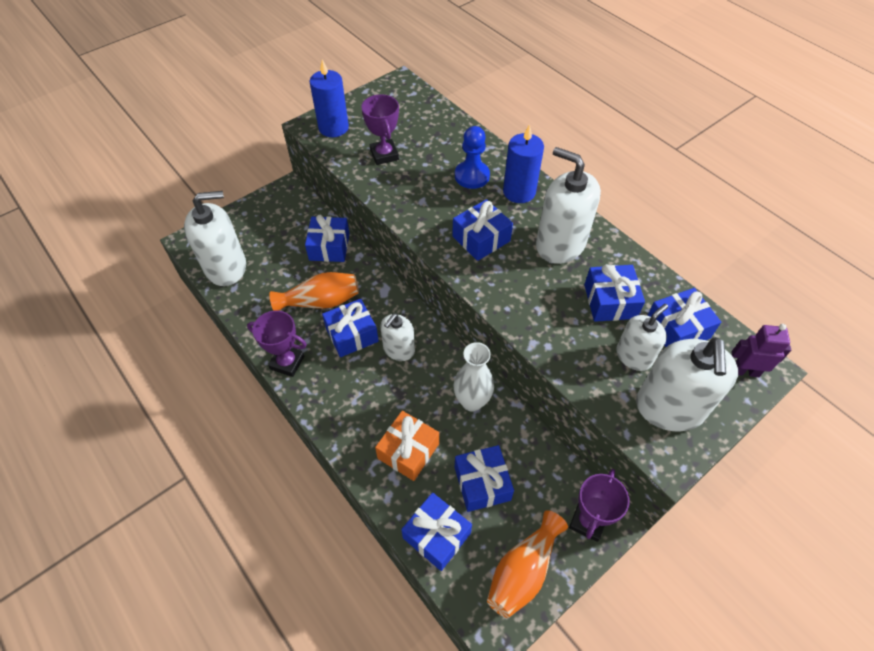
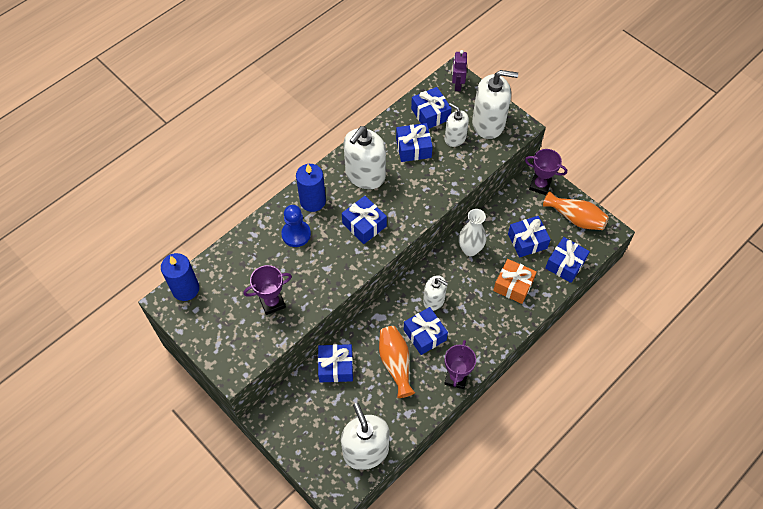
camera: 95 degrees left, 5 degrees up
(333, 128) = (235, 350): blue candle -> blue candle (185, 289)

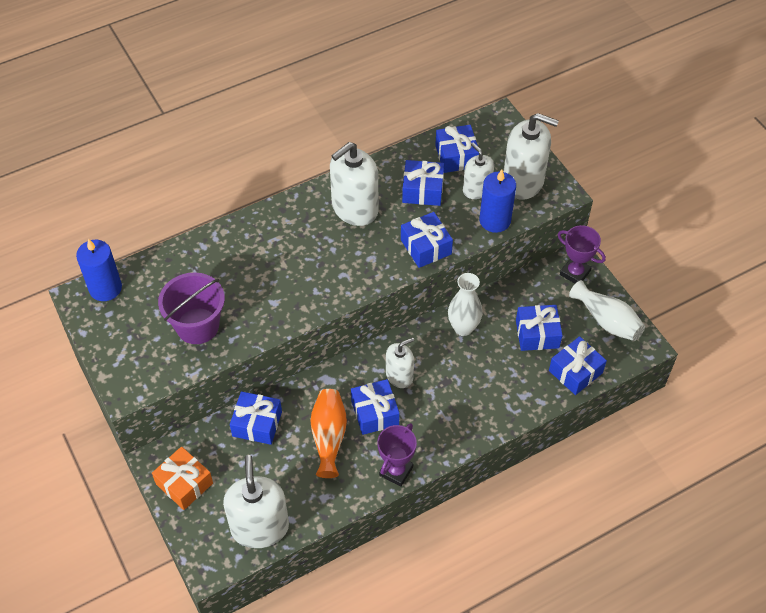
camera: 15 degrees right, 5 degrees down
(272, 302) = (197, 326): purple trophy -> purple bucket
(296, 234) = (251, 256): blue pawn -> none
(312, 201) = (283, 224): blue candle -> blue candle (495, 220)
(364, 225) = (334, 264): blue gift -> blue gift (426, 247)
(434, 300) = (399, 376): white soap dispenser -> white soap dispenser turned 75 degrees counterclockwise
(457, 85) = (500, 130): purple robot -> none
(513, 285) = (502, 381): orange gift -> orange gift (184, 483)
(575, 218) = (606, 321): orange vase -> white vase

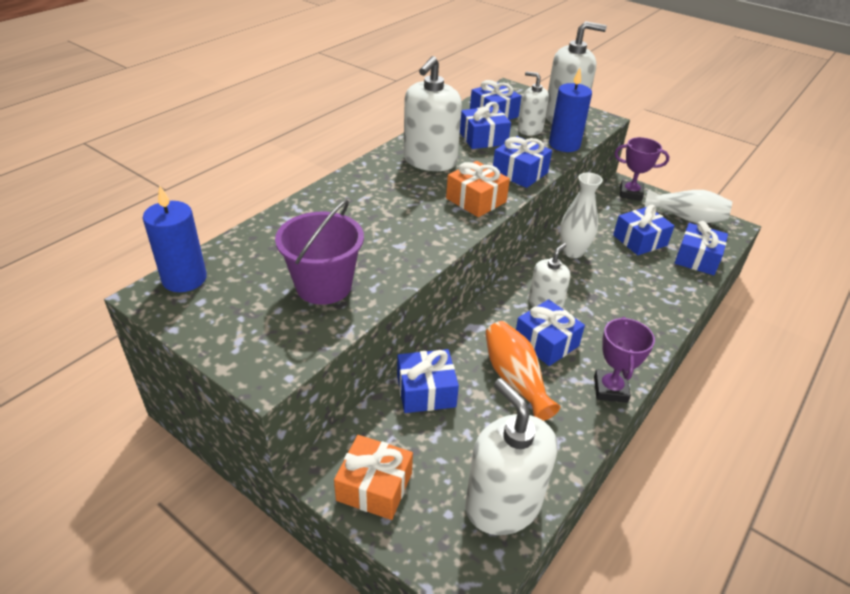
camera: 25 degrees left, 15 degrees down
(365, 270) = (476, 200): none -> orange gift

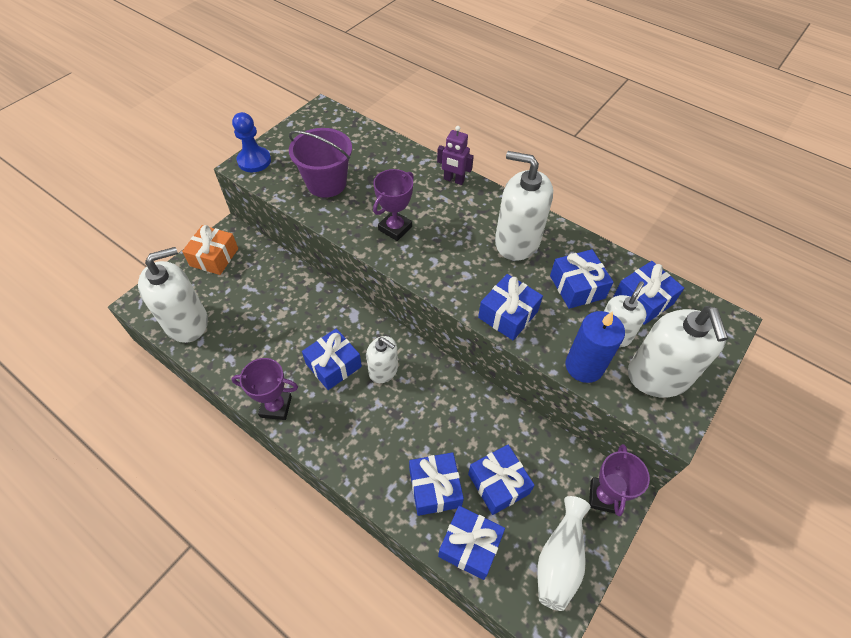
camera: 90 degrees right, 15 degrees up
(184, 279) = (337, 120): blue candle -> none
(257, 364) = (254, 161): none -> blue pawn
(335, 190) = (453, 180): none -> purple robot
(410, 231) = (395, 228): none -> purple trophy
(426, 391) = (287, 282): blue gift -> blue gift (435, 488)
(476, 200) = (449, 275): orange gift -> none
(515, 379) = (293, 338): orange vase -> none
(573, 252) = (467, 406): white vase -> none

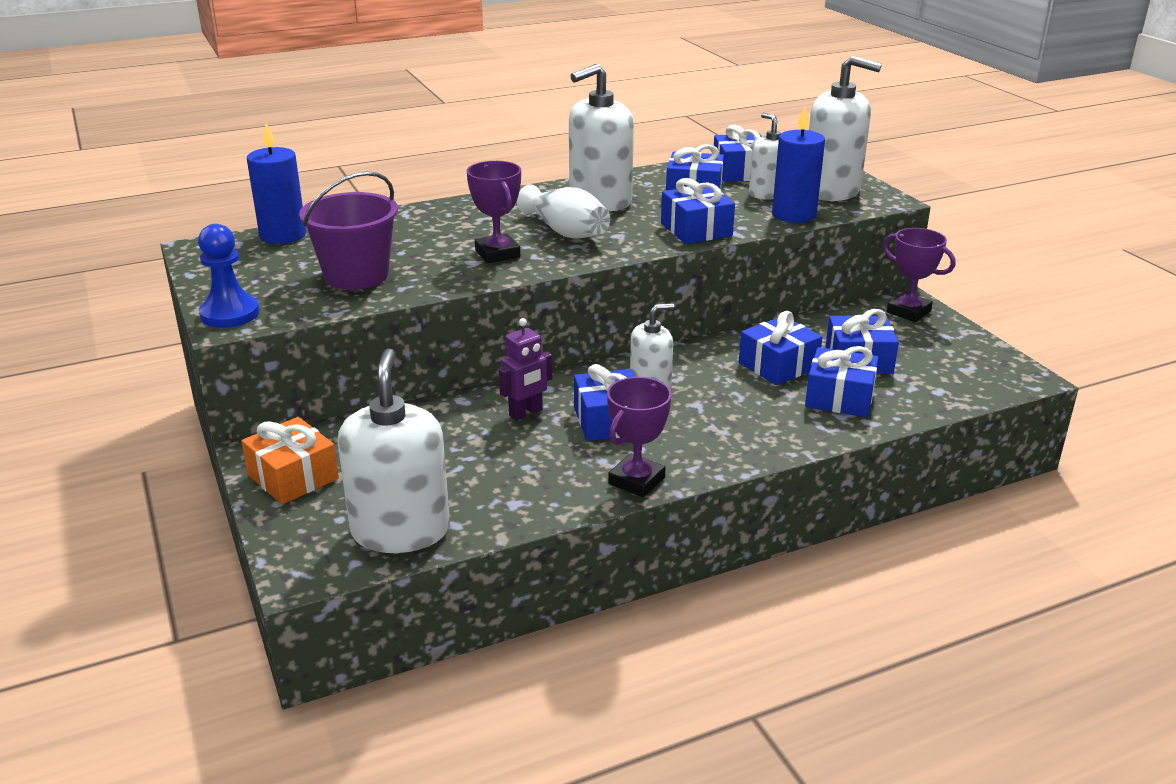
camera: 60 degrees left, 25 degrees down
(358, 129) = (283, 235): none -> blue candle
(453, 180) = (462, 206): purple robot -> purple robot (526, 413)
(470, 546) = (921, 396): blue gift -> blue gift (778, 365)
(559, 559) = (962, 353): white vase -> white vase (565, 232)

